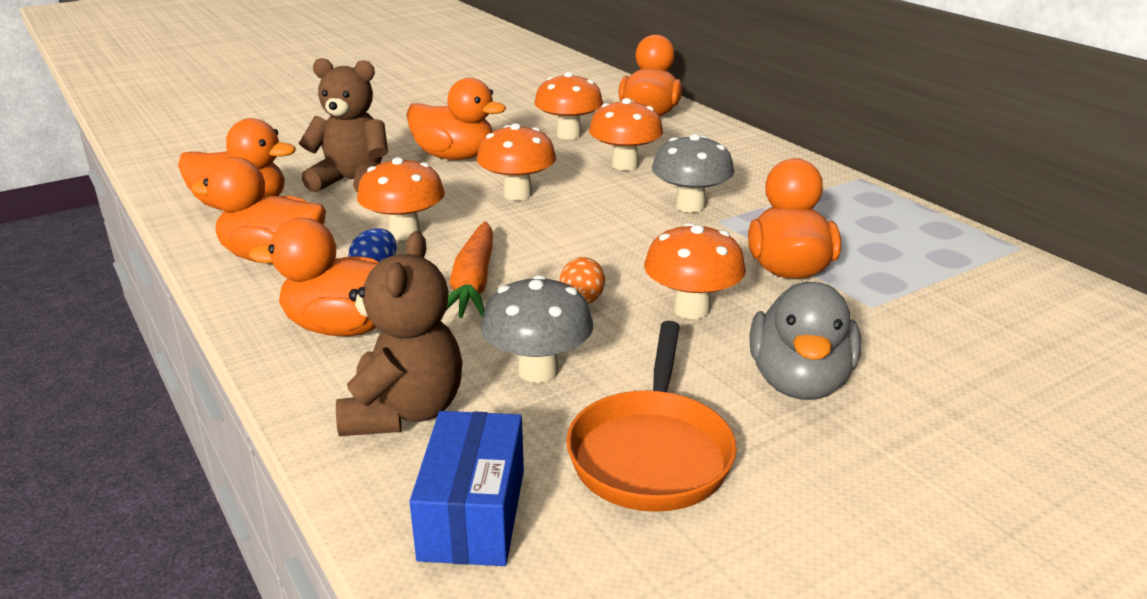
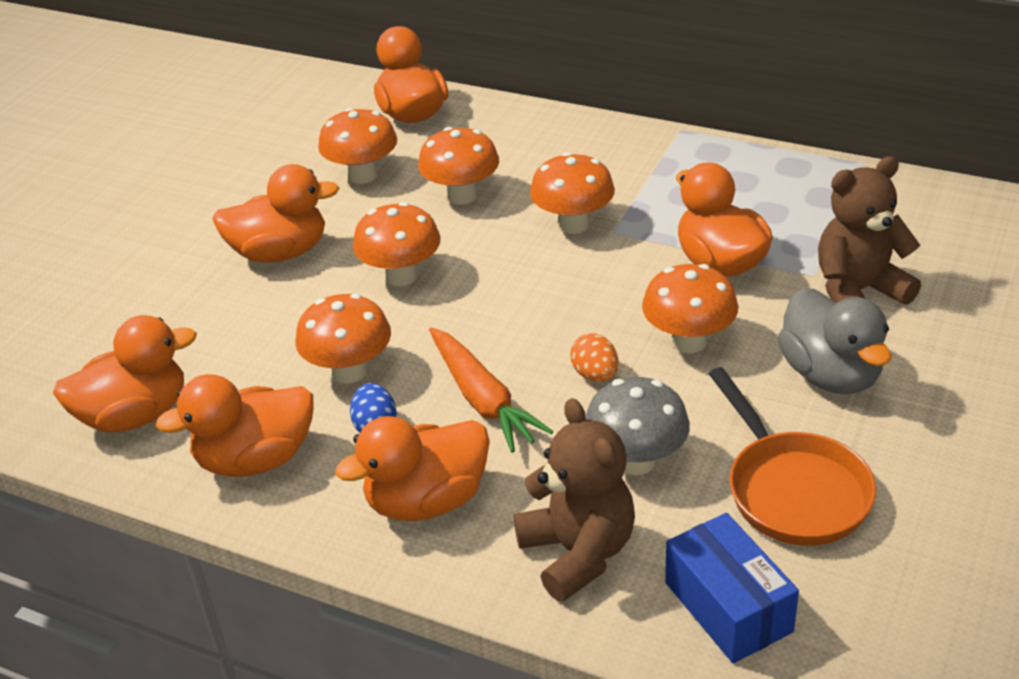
camera: 30 degrees left, 10 degrees up
(352, 181) = (212, 331): brown teddy bear -> brown teddy bear (858, 291)
(690, 206) = (573, 224): grey mushroom -> orange mushroom

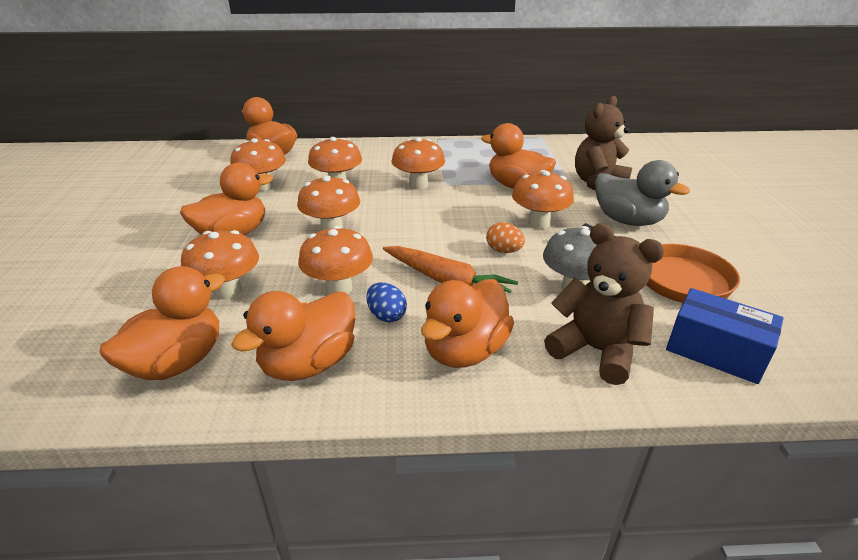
camera: 30 degrees left, 5 degrees down
(229, 339) = (228, 291): none -> orange mushroom

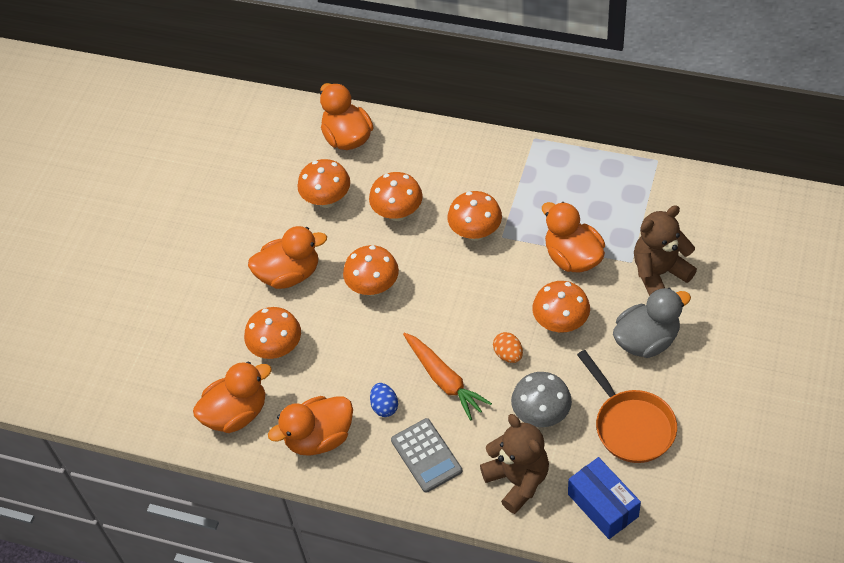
camera: 25 degrees right, 20 degrees up
(339, 288) = (359, 367): orange mushroom -> none
(465, 351) = (426, 455): orange duck -> grey calculator
(627, 221) = (646, 340): grey duck -> grey duck turned 90 degrees counterclockwise

